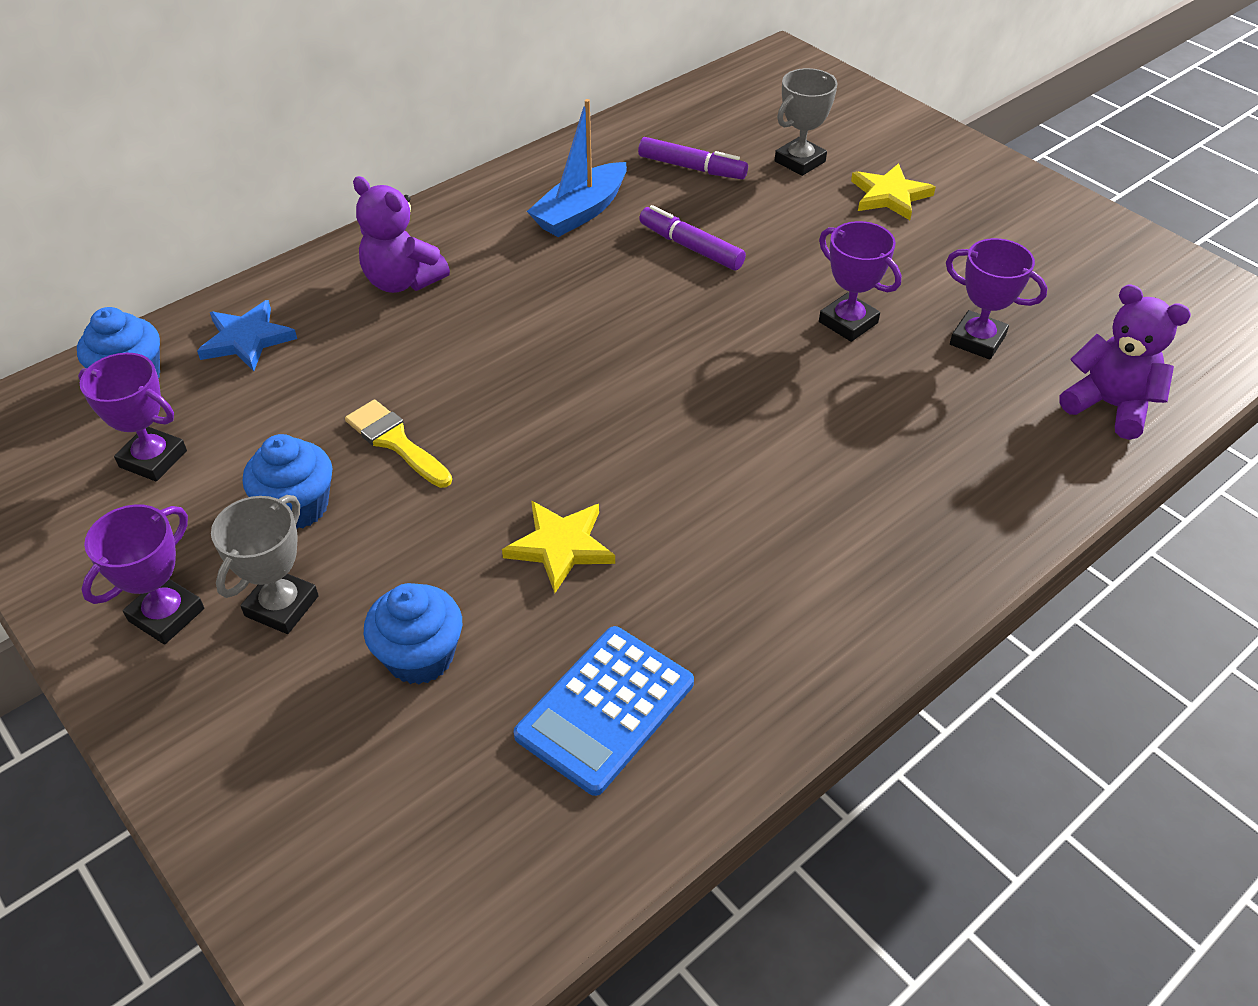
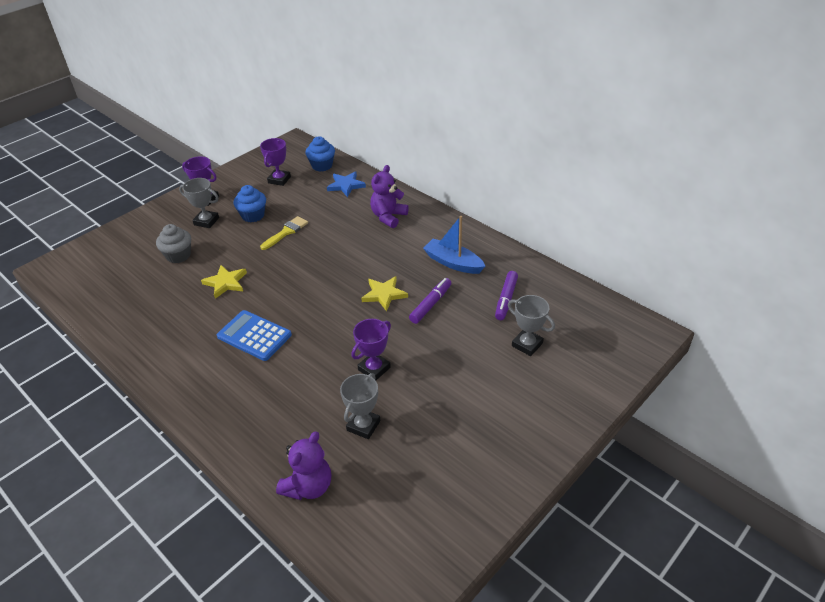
camera: 85 degrees right, 5 degrees down
(420, 656) = (178, 255): blue cupcake -> grey cupcake
(605, 709) = (145, 303): blue calculator -> blue calculator (254, 336)
(889, 195) = (501, 387): yellow star -> yellow star (384, 294)
(977, 340) = (363, 425): purple trophy -> grey trophy

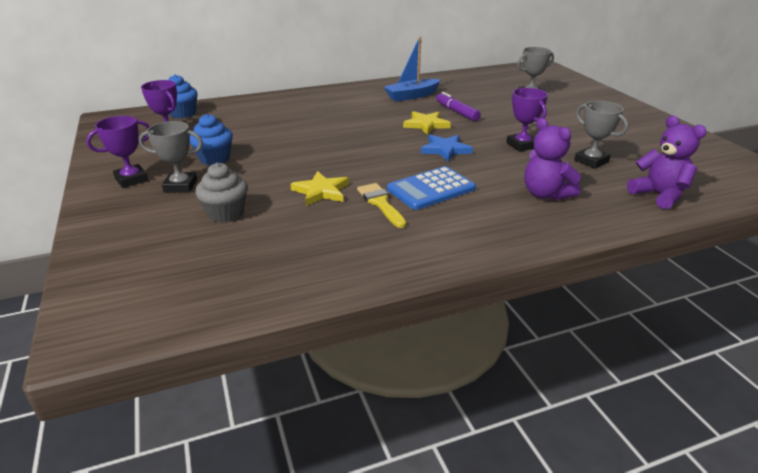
camera: 65 degrees left, 10 degrees down
(206, 221) = (180, 186): grey trophy -> grey trophy turned 45 degrees clockwise
(286, 232) = (273, 147): yellow brush -> yellow brush (380, 203)
(346, 185) = (237, 110): blue star -> blue star (445, 150)
(388, 217) = (316, 104): purple teddy bear -> purple teddy bear (545, 194)
(506, 299) = (474, 90): purple marker -> none

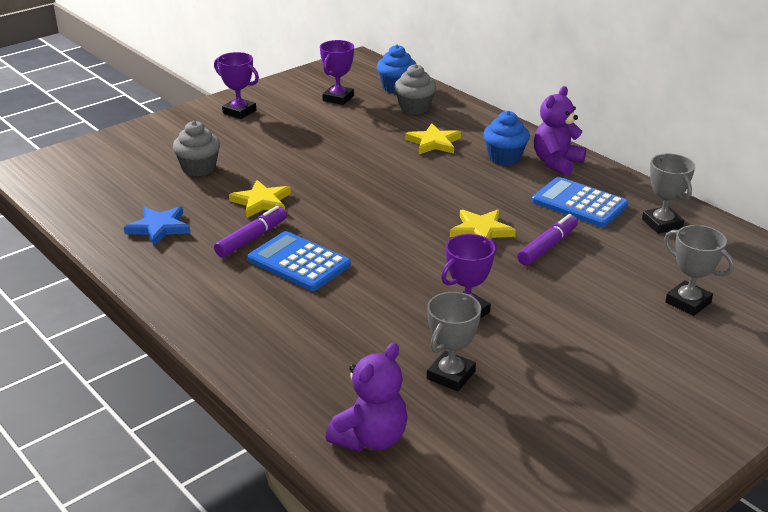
camera: 70 degrees right, 0 degrees up
(180, 186) = (238, 135): grey trophy -> grey trophy (662, 224)
(214, 158) = (301, 133): blue cupcake -> blue cupcake (504, 158)
(227, 114) = (414, 108): none -> grey cupcake
(290, 117) = (433, 142): none -> yellow star
(380, 203) = (252, 238): yellow brush -> purple marker
(412, 96) = (579, 203): blue boat -> blue calculator
(445, 150) = (410, 256): blue star -> blue star (159, 227)
(545, 194) = (326, 342): purple teddy bear -> purple teddy bear (556, 163)

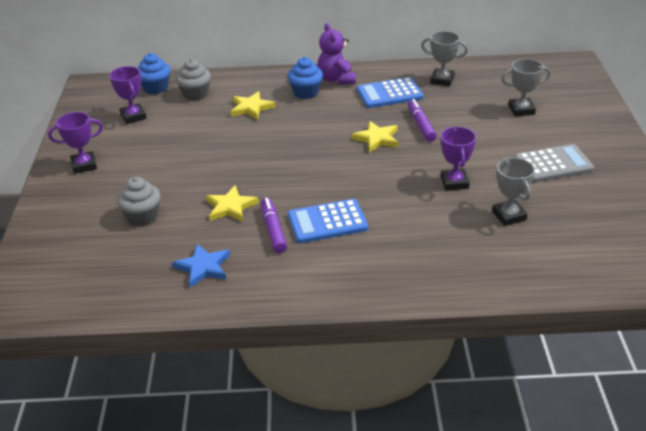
camera: 50 degrees left, 5 degrees up
(371, 438) = (540, 270): purple teddy bear -> none
(603, 371) = (553, 164): none -> grey calculator

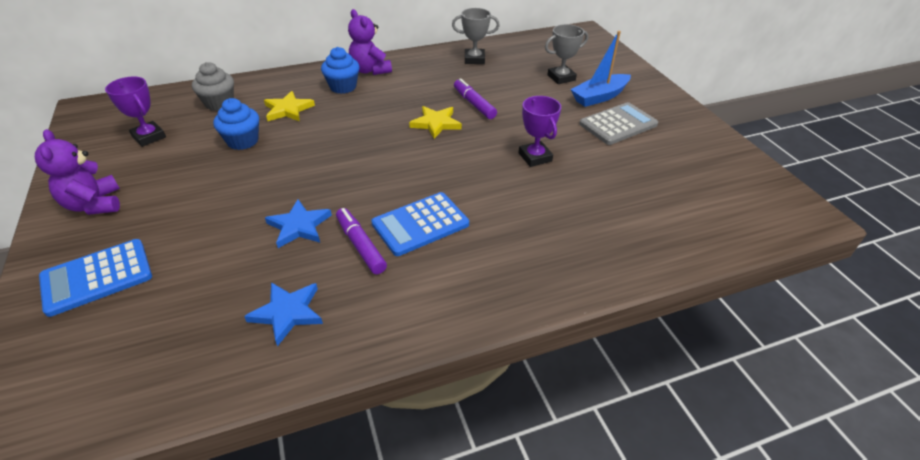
camera: 20 degrees left, 5 degrees up
(84, 165) = (94, 205): purple trophy -> purple teddy bear
(142, 217) = (188, 259): grey cupcake -> none
(156, 88) = (170, 102): blue cupcake -> blue cupcake (243, 141)
(230, 207) = (299, 226): yellow star -> blue star
(389, 94) = (429, 78): blue calculator -> blue calculator (97, 277)
(509, 216) = (606, 183): grey trophy -> none
(550, 134) = (599, 97): none -> blue boat

